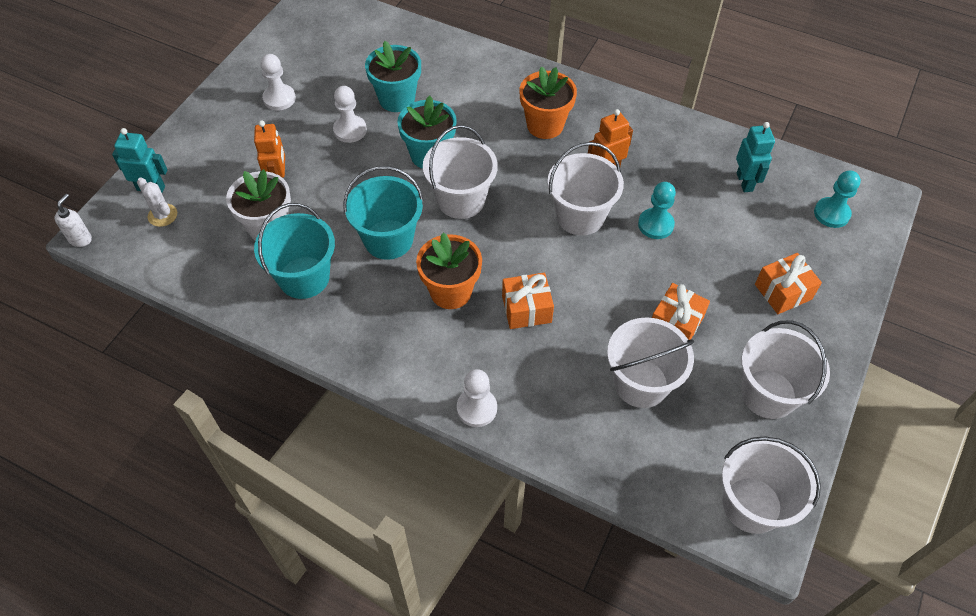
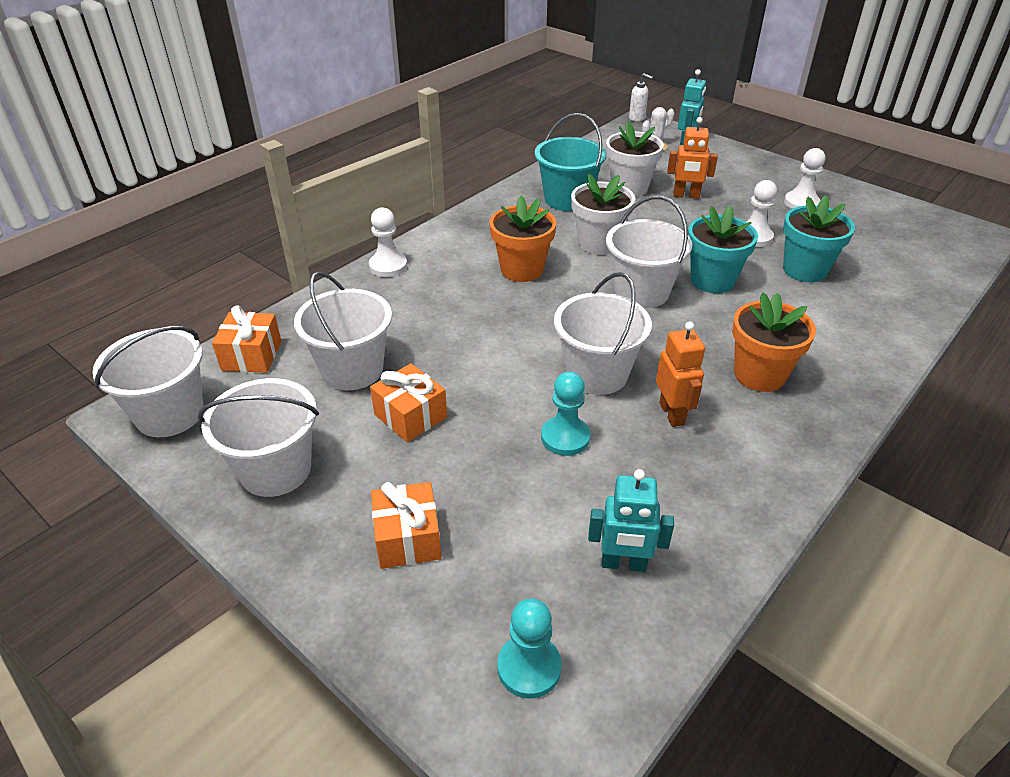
camera: 105 degrees right, 15 degrees down
(388, 239) = (598, 243): turquoise bucket -> white flower pot
(526, 309) = (481, 311): orange gift -> orange gift (252, 355)

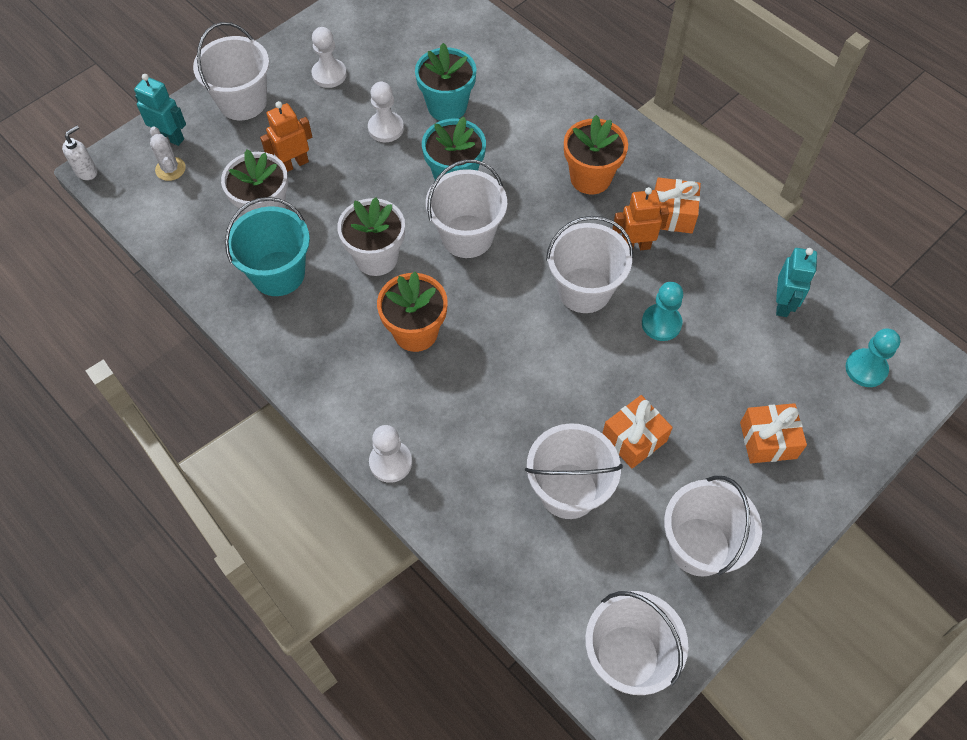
camera: 85 degrees left, 20 degrees up
(252, 355) = (541, 590): orange gift -> orange gift (672, 214)
(686, 196) = (294, 164): orange robot -> orange robot turned 135 degrees counterclockwise
(742, 167) = (242, 102): none -> white bucket

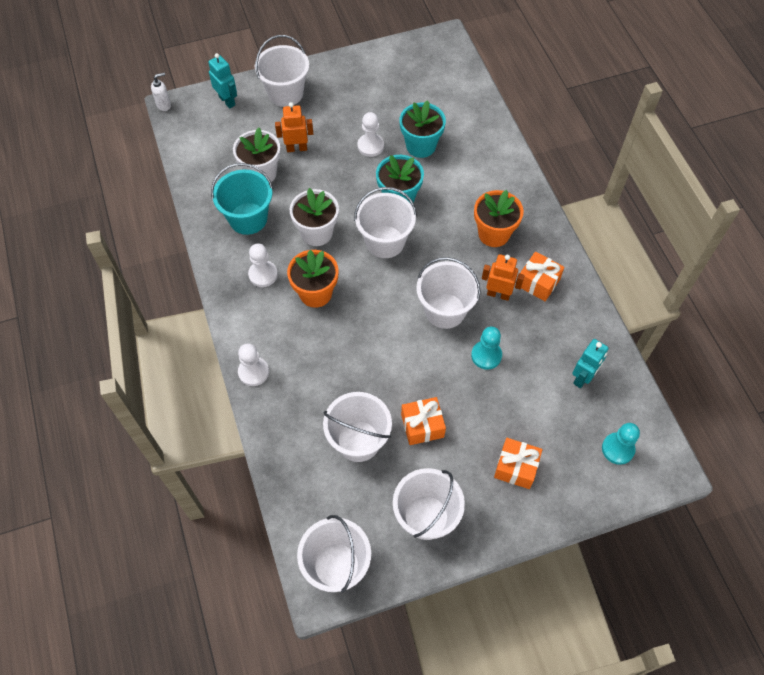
camera: 25 degrees right, 0 degrees up
(170, 169) = (216, 122): white cactus -> none
(329, 74) = (352, 94): white pawn -> white pawn (263, 274)

